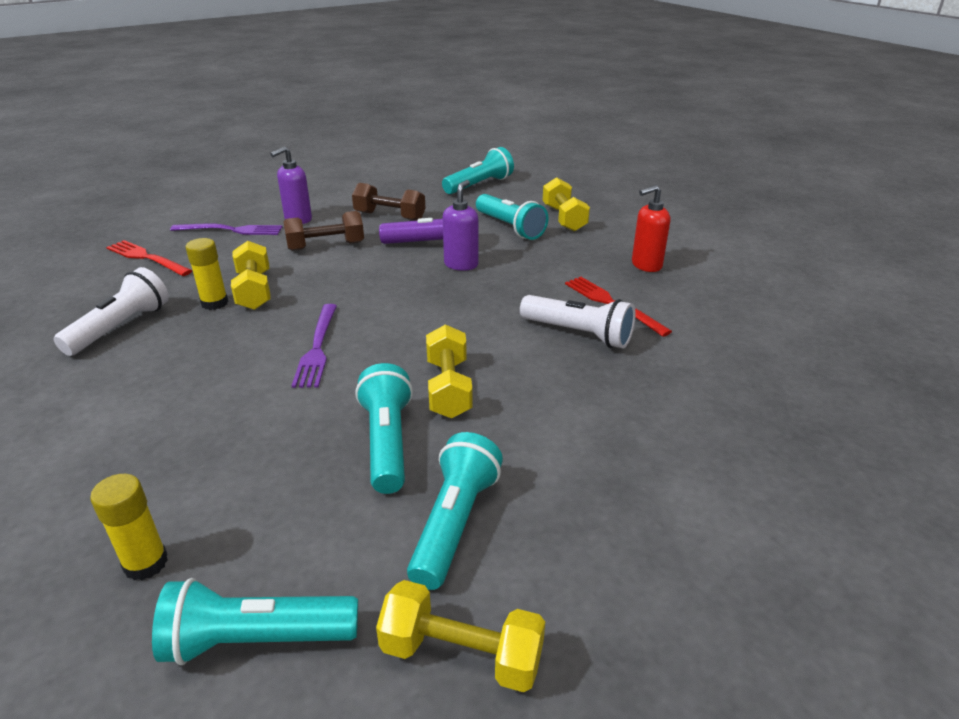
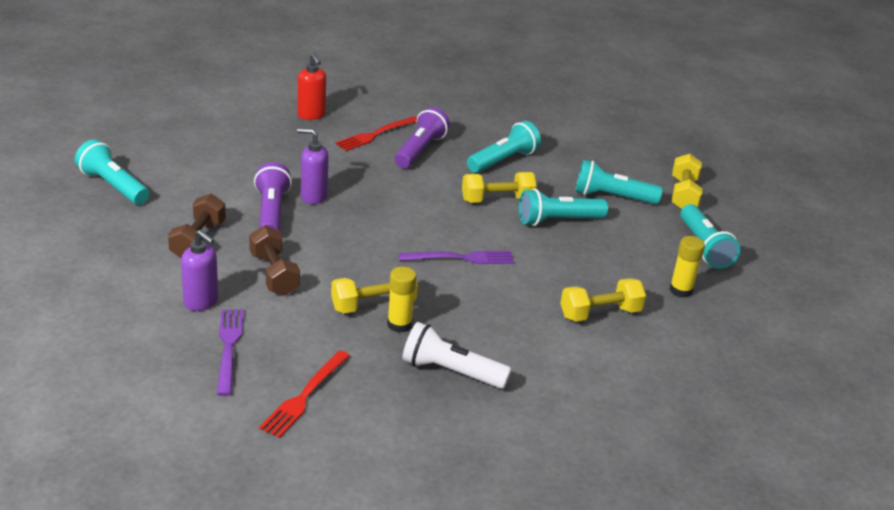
camera: 100 degrees left, 0 degrees up
(510, 227) = (233, 171): turquoise flashlight -> turquoise flashlight (503, 160)
(564, 218) = (213, 143): yellow dumbbell -> yellow dumbbell (600, 313)
(579, 334) = (420, 150): white flashlight -> purple flashlight

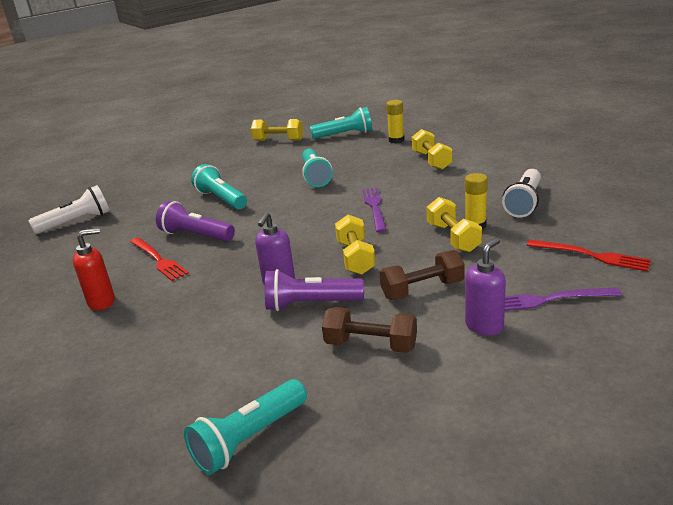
camera: 80 degrees left, 5 degrees down
(465, 86) = (76, 222): none -> white flashlight
(497, 200) = (286, 198): yellow dumbbell -> yellow dumbbell (356, 257)
(612, 197) = (281, 160): turquoise flashlight -> none

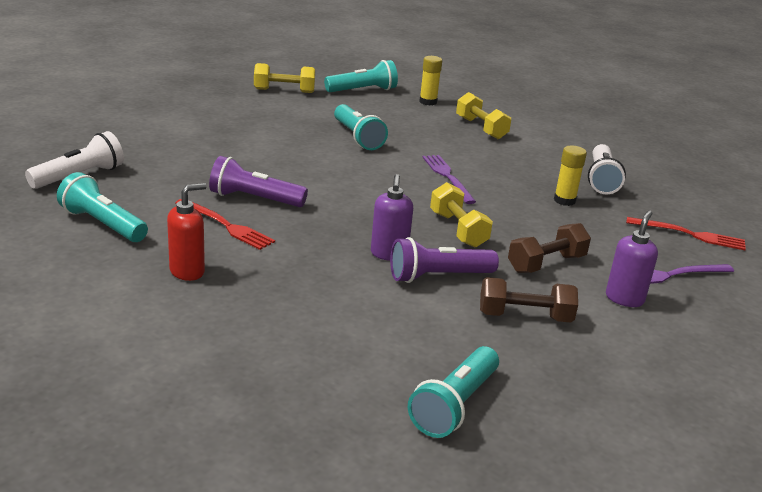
camera: 20 degrees left, 0 degrees up
(221, 199) = (257, 158): turquoise flashlight -> turquoise flashlight (102, 224)
(453, 238) = (549, 212): yellow dumbbell -> none

